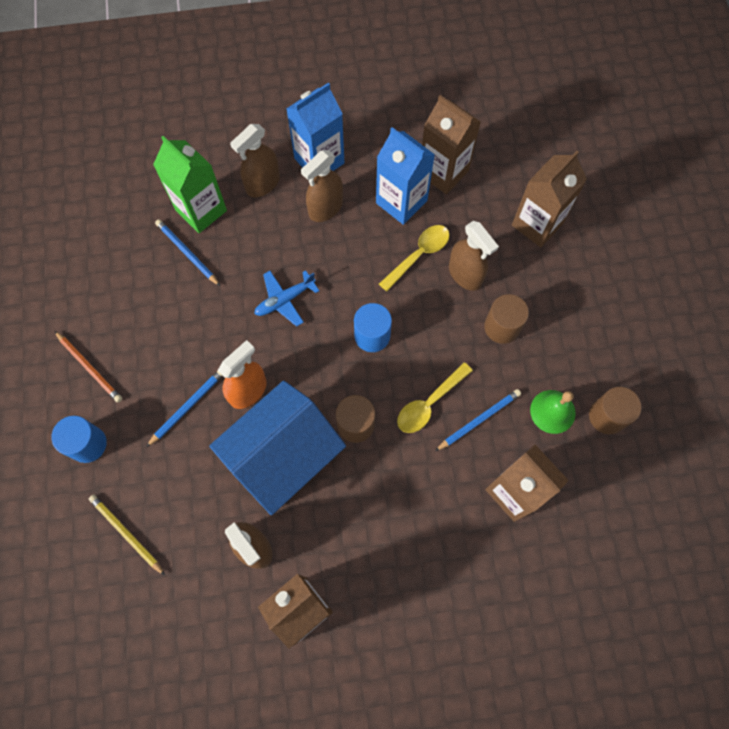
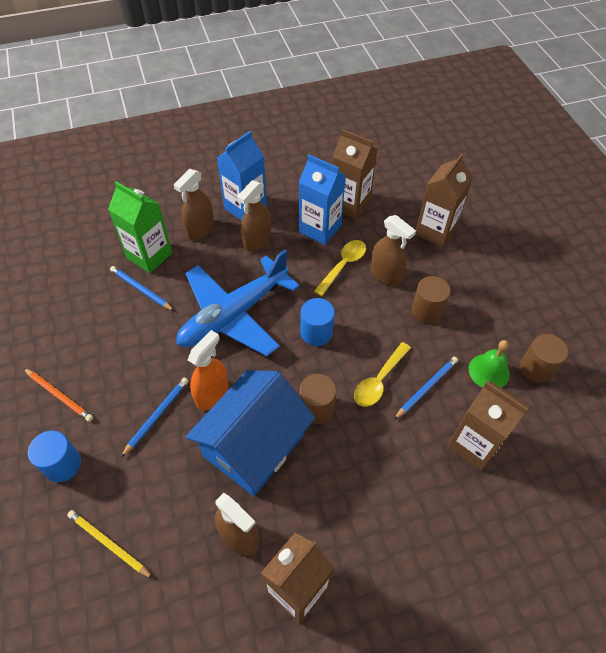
camera: 10 degrees left, 15 degrees down
(285, 300) = (234, 315): blue plane -> blue plane, size x2.20

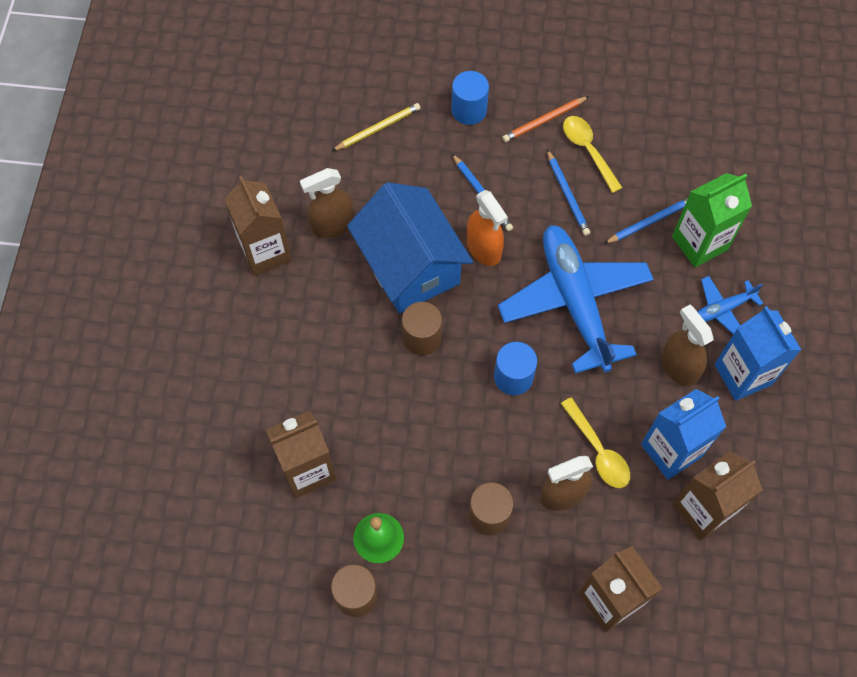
camera: 115 degrees right, 10 degrees up
(200, 230) = (722, 309): brown spray bottle -> blue plane
(379, 380) = (423, 413): yellow spoon -> yellow spoon (588, 150)
(426, 388) = (391, 457): blue pencil -> blue pencil (567, 194)

